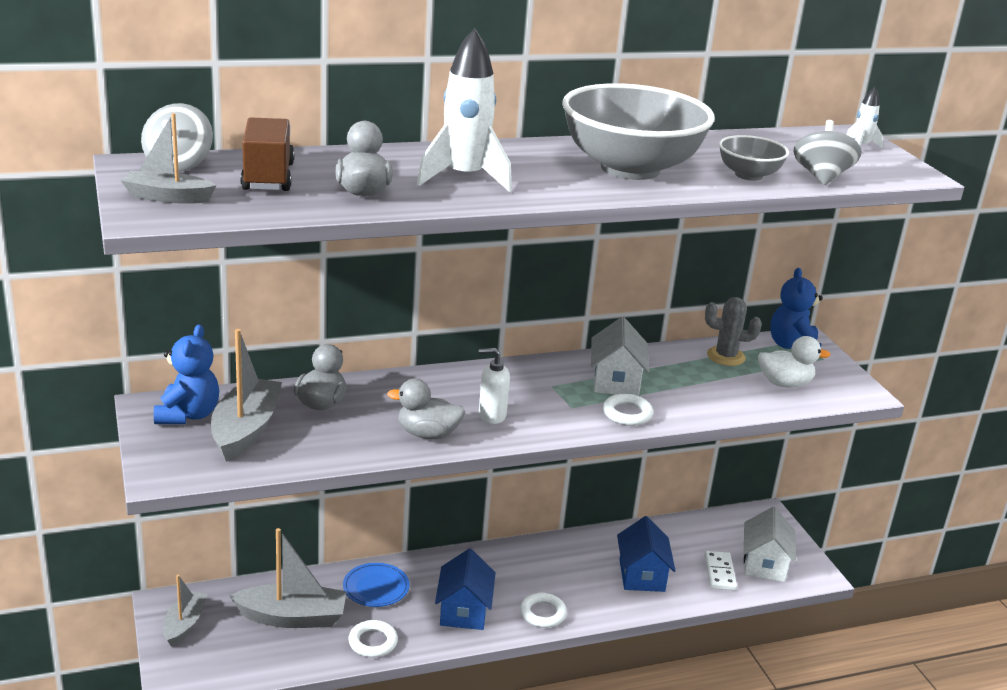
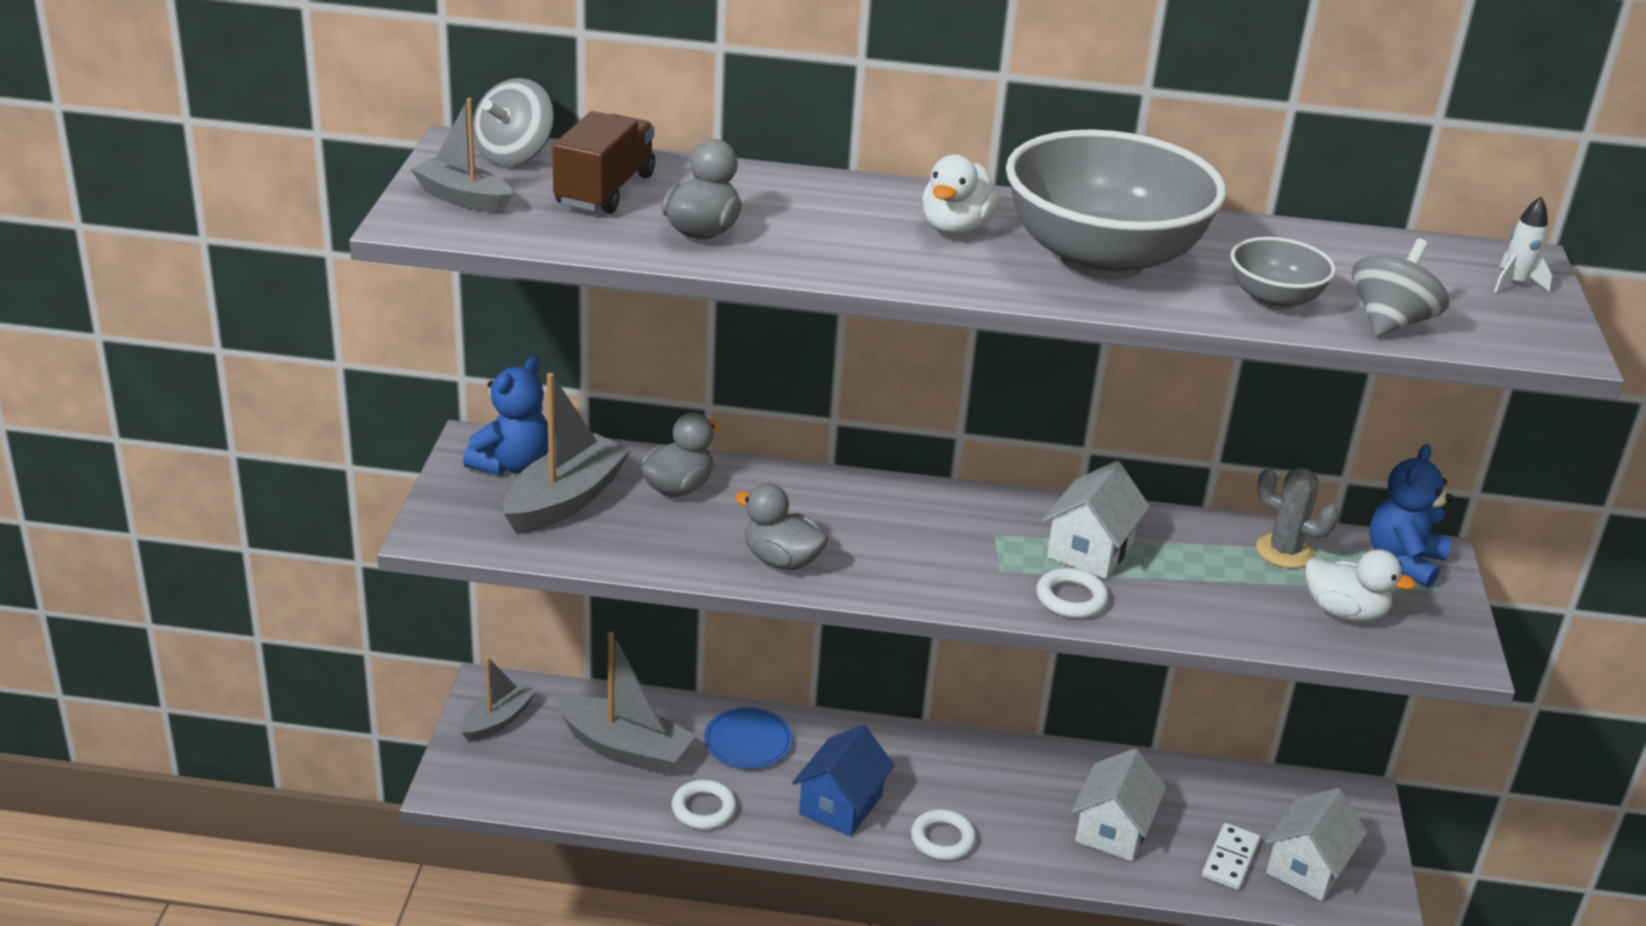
camera: 25 degrees right, 5 degrees up
(464, 178) = (853, 234): white rocket -> none
(491, 415) = (882, 556): white soap dispenser -> none
(525, 165) = (955, 228): none -> white duck
(642, 575) = (1113, 830): blue house -> white house

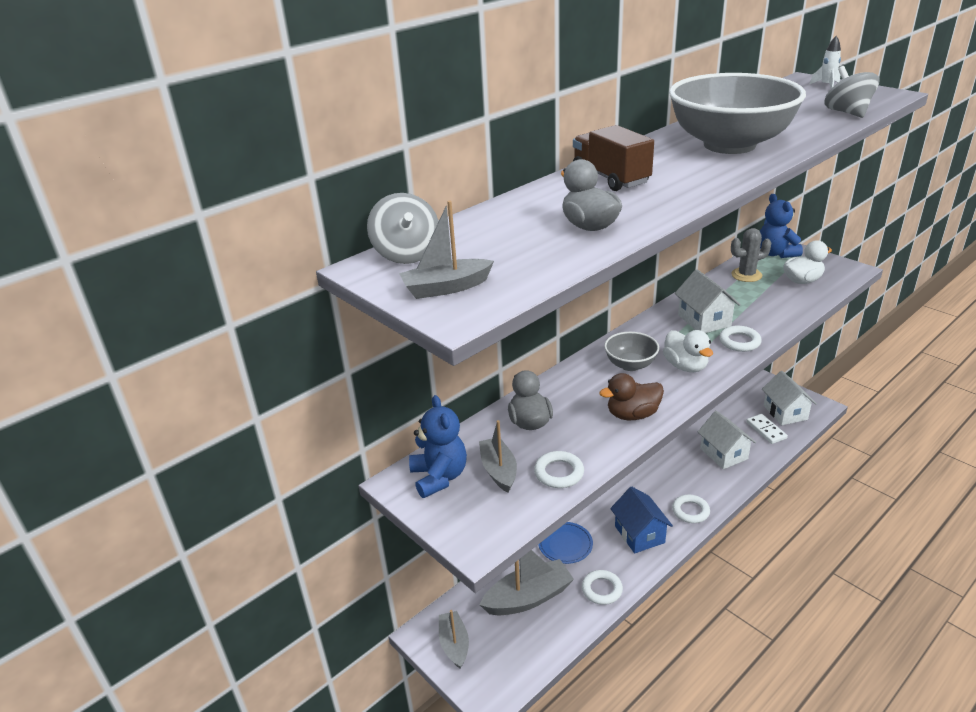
camera: 45 degrees left, 0 degrees up
(565, 500) = (499, 470): grey boat -> grey boat, size x0.63
(605, 190) = (496, 239): brown truck -> brown truck (610, 178)
(606, 544) = (559, 473): none -> white ring
(781, 560) = (632, 415): grey duck -> brown duck
(955, 228) = (660, 165): white duck -> white duck (685, 366)
(1274, 299) = (806, 125): grey bowl -> grey bowl (630, 365)

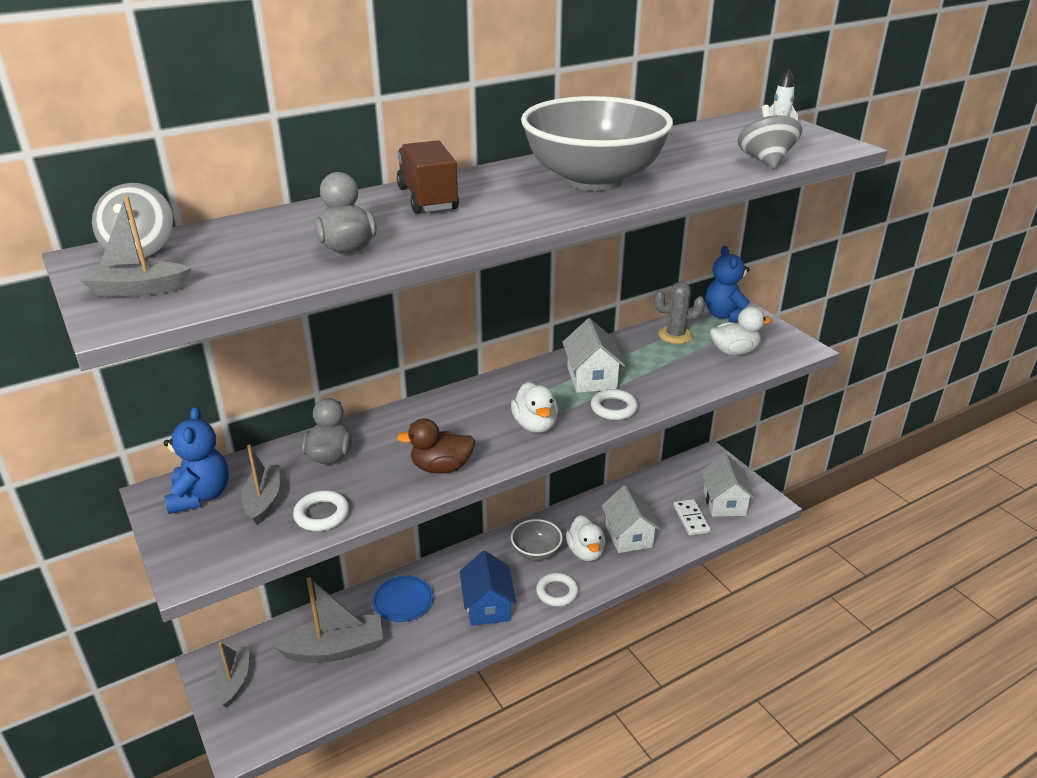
camera: 10 degrees right, 0 degrees up
(602, 589) = (415, 657): white ring -> none
(630, 365) = (477, 413): grey bowl -> grey bowl (536, 552)
(696, 473) = (585, 552): none -> white duck

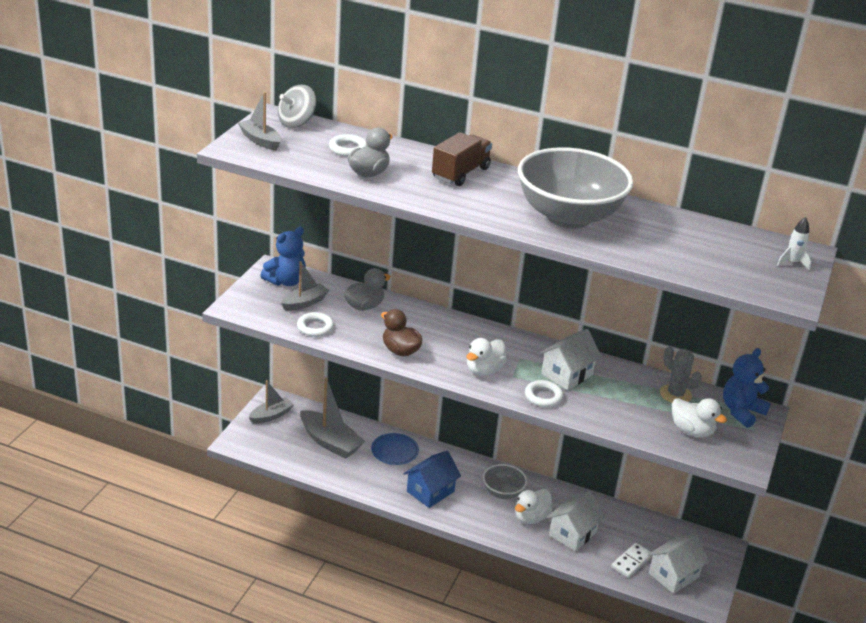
camera: 50 degrees right, 0 degrees up
(557, 592) = (477, 519): white ring -> white ring (348, 149)
(765, 161) = (705, 272): grey spinning top -> none

